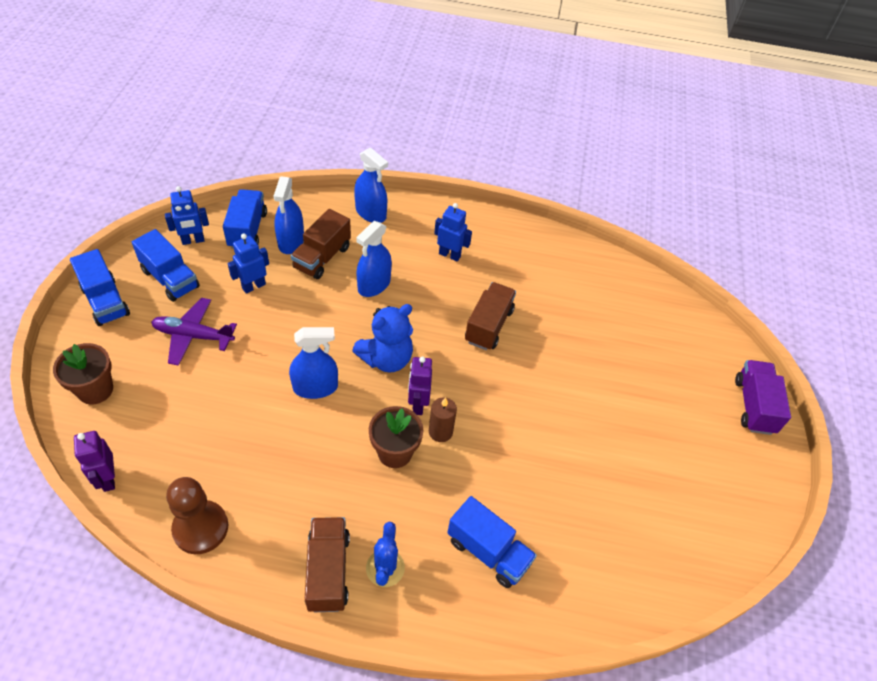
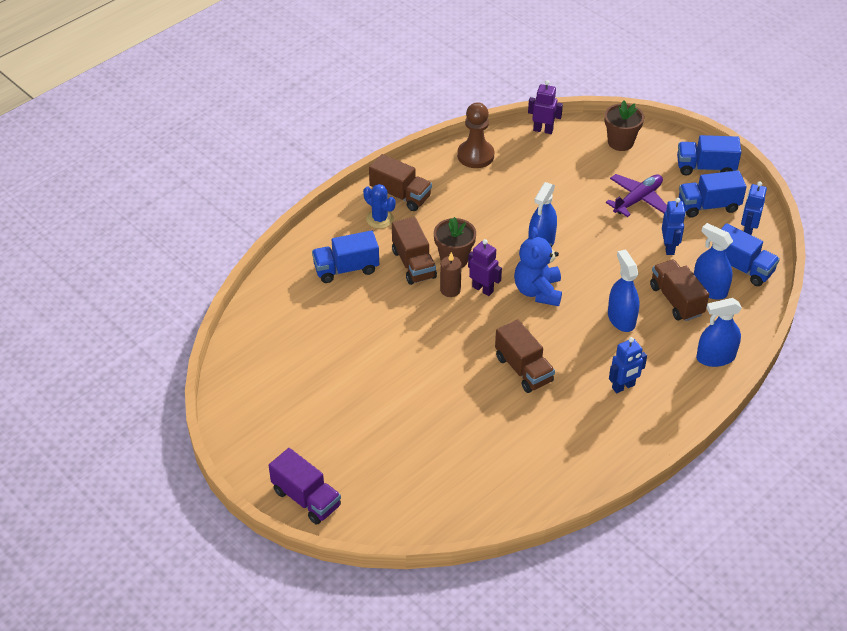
camera: 130 degrees right, 5 degrees down
(430, 487) = (413, 264): none -> brown truck

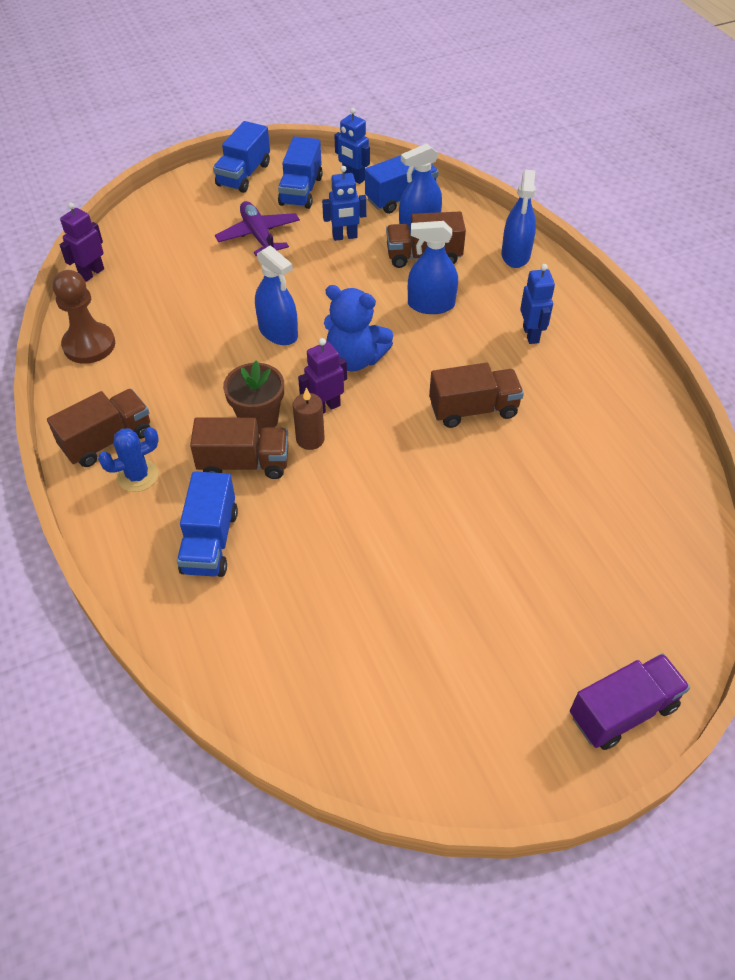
camera: 70 degrees left, 5 degrees up
(620, 142) = (160, 220): brown flower pot -> none
(669, 247) = (345, 237): blue robot -> blue robot turned 150 degrees clockwise

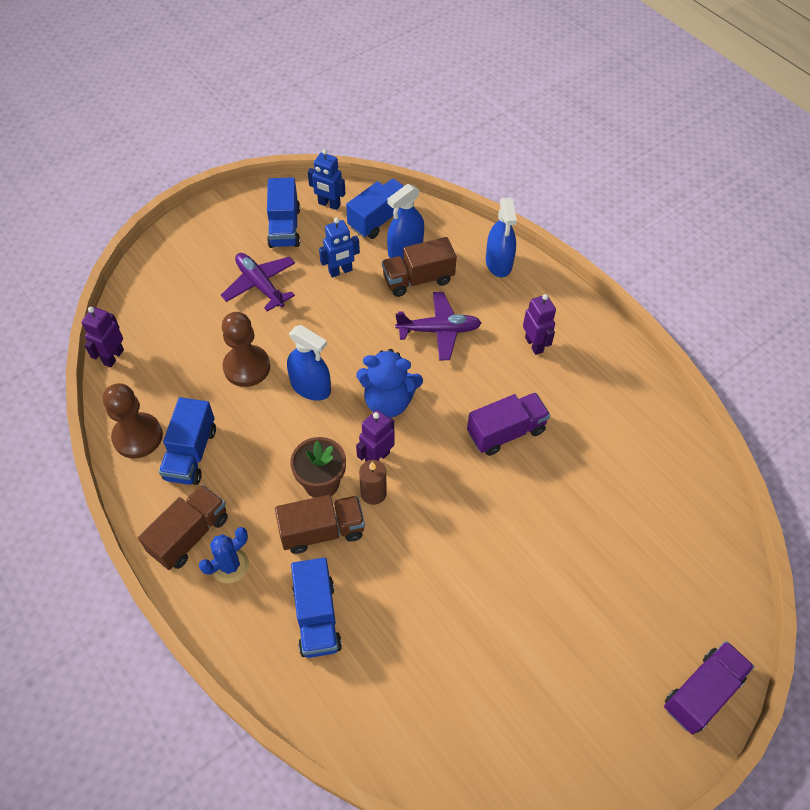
camera: 15 degrees left, 5 degrees up
(219, 304) = (247, 367): none -> brown pawn
(244, 175) = (224, 218): blue truck -> blue truck (191, 453)
(431, 305) = (439, 330): blue spray bottle -> purple plane
(473, 409) = (506, 432): brown truck -> purple truck
(531, 334) = (534, 344): blue robot -> purple robot

